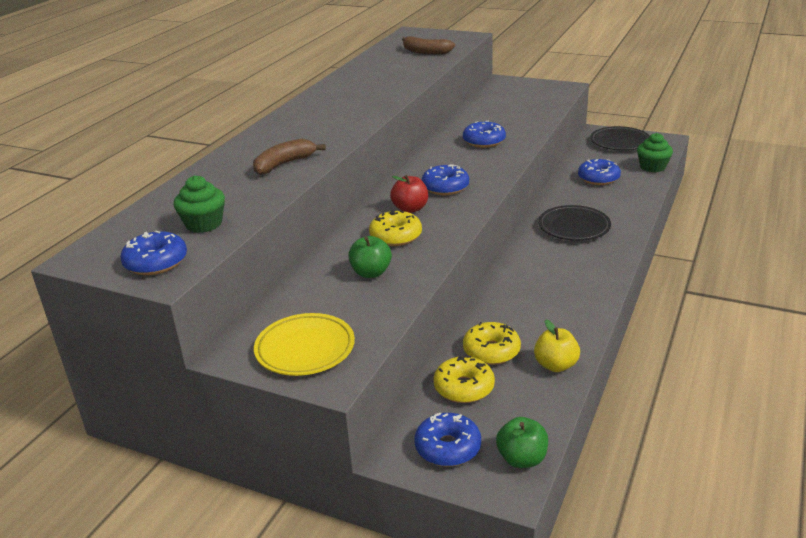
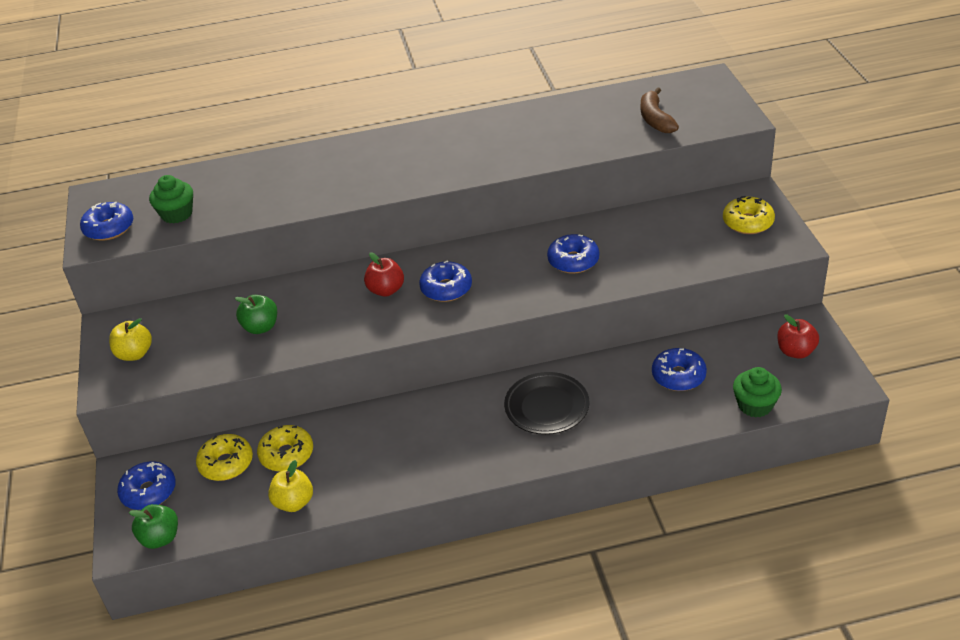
camera: 55 degrees right, 10 degrees up
(284, 164) = (306, 190): brown banana -> none
(305, 349) = (135, 354): yellow plate -> yellow apple
(396, 236) = (330, 308): yellow donut -> yellow donut (748, 222)
(619, 142) = (795, 351): black plate -> red apple

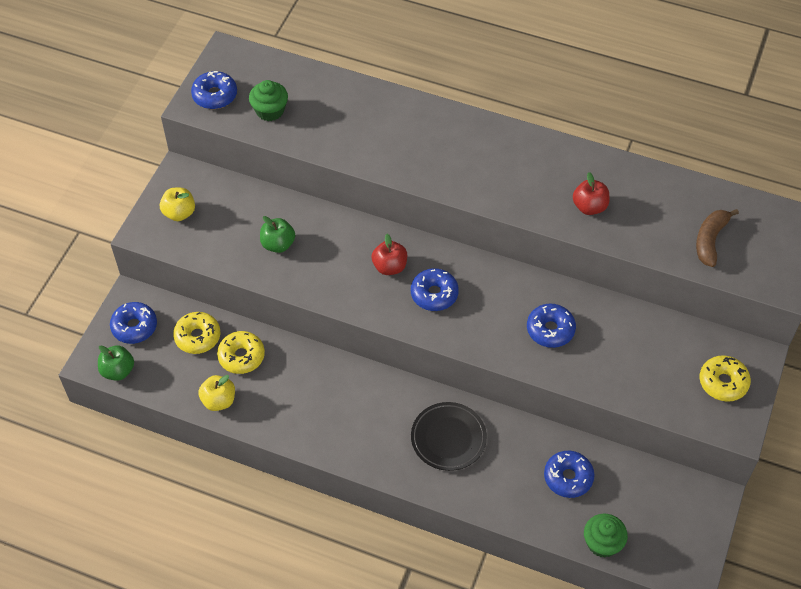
camera: 30 degrees right, 15 degrees up
(795, 351) = (679, 517): red apple -> red apple (589, 207)

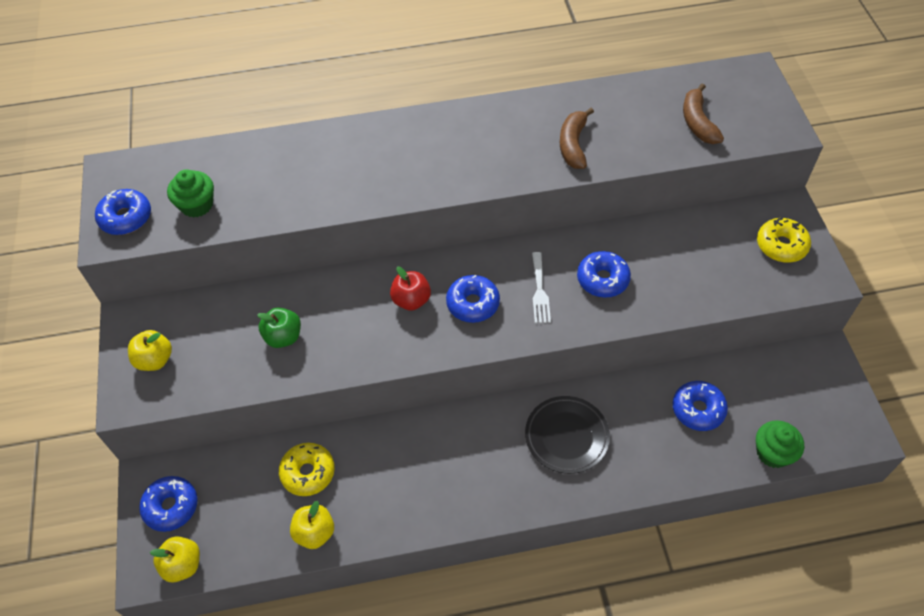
camera: 30 degrees left, 0 degrees up
(118, 371) = (182, 565): green apple -> yellow apple
(197, 337) = (248, 478): yellow donut -> none
(493, 312) = (540, 291): none -> white fork
(589, 207) = (573, 145): red apple -> brown banana

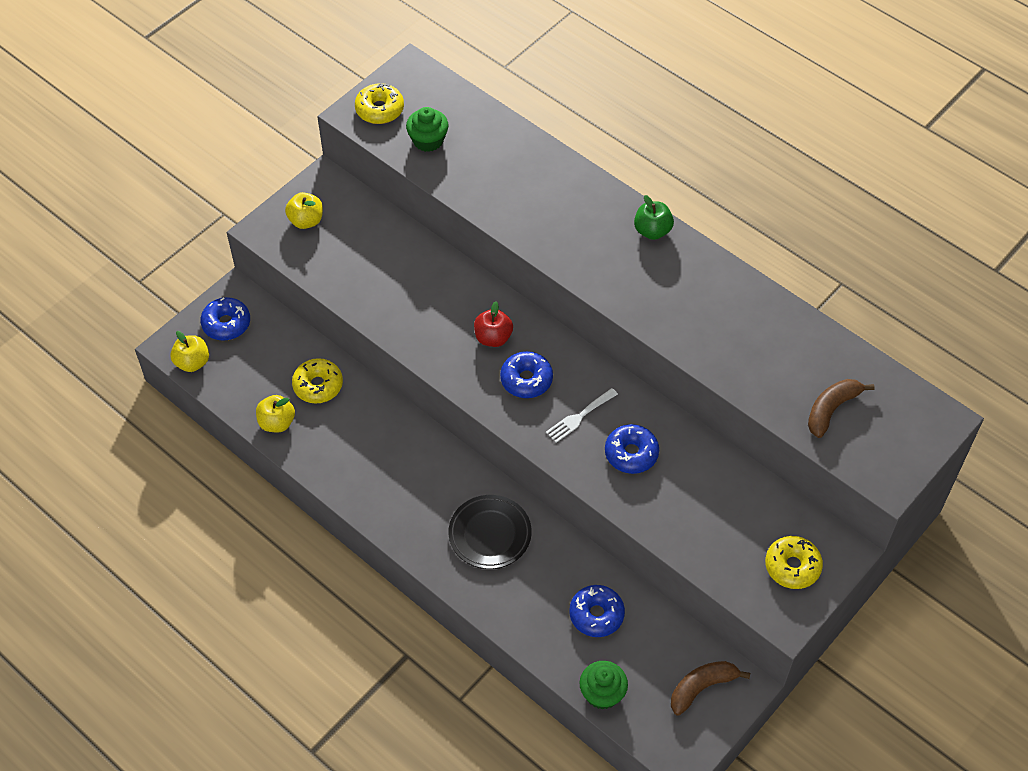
camera: 50 degrees right, 0 degrees up
(126, 218) = (379, 109): blue donut -> yellow donut
(283, 337) = (390, 281): green apple -> green apple (652, 231)
(573, 145) = (716, 335): brown banana -> brown banana (701, 687)

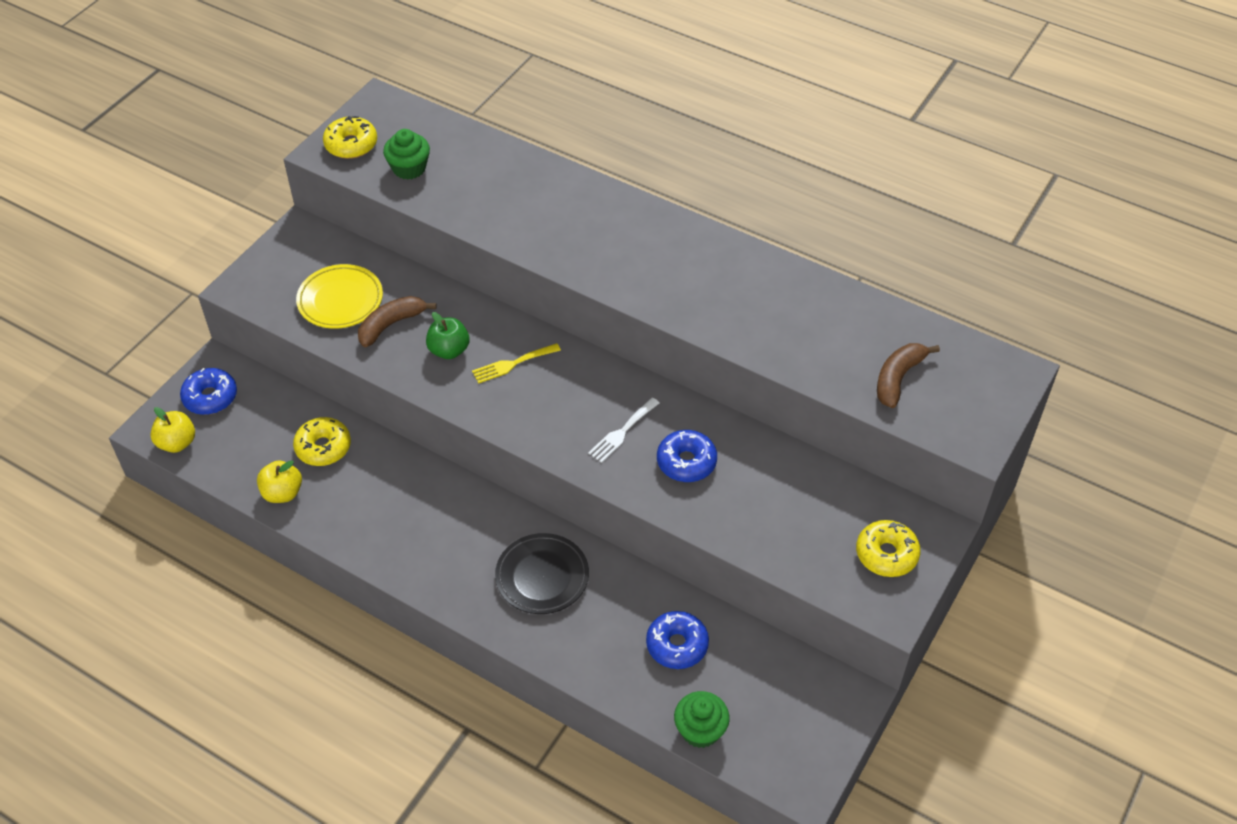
camera: 10 degrees left, 5 degrees down
(306, 221) = (285, 273): yellow apple -> none
(350, 254) = (340, 300): none -> yellow plate
(493, 338) = (512, 364): red apple -> yellow fork
(526, 380) = (556, 402): blue donut -> none
(652, 231) = (668, 227): green apple -> green apple (449, 350)
(701, 687) = (809, 705): brown banana -> brown banana (391, 325)

